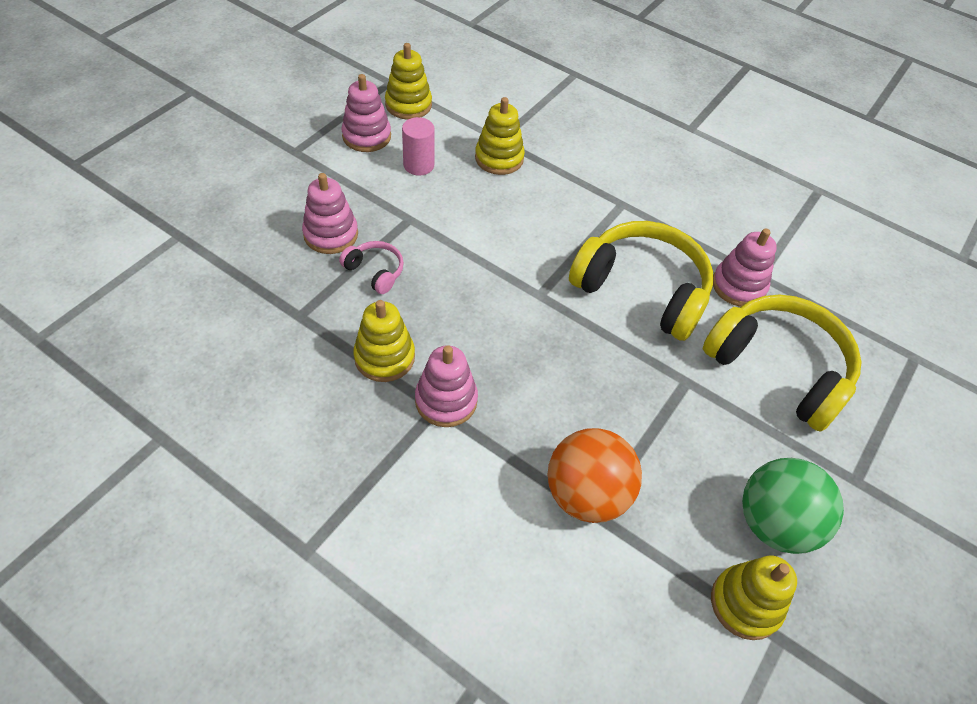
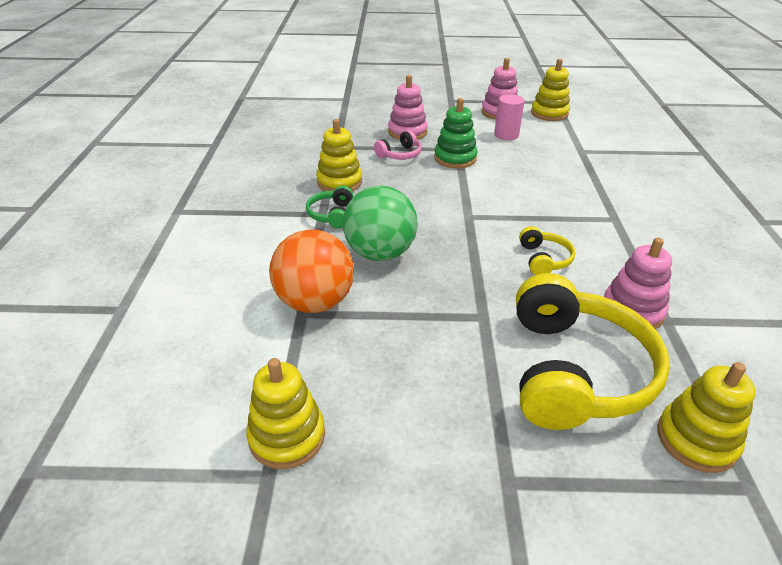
camera: 60 degrees right, 15 degrees down
(375, 271) = (400, 154): pink headphones -> pink headphones turned 45 degrees clockwise
(427, 234) = (455, 158): none -> green stacking toy
(446, 400) = (332, 215): pink stacking toy -> green headphones
(499, 158) = (563, 157): yellow stacking toy -> yellow stacking toy (696, 440)
(642, 289) = (544, 259): yellow headphones -> yellow headphones, size x0.44
(774, 523) = (391, 428): green ball -> green ball (380, 253)

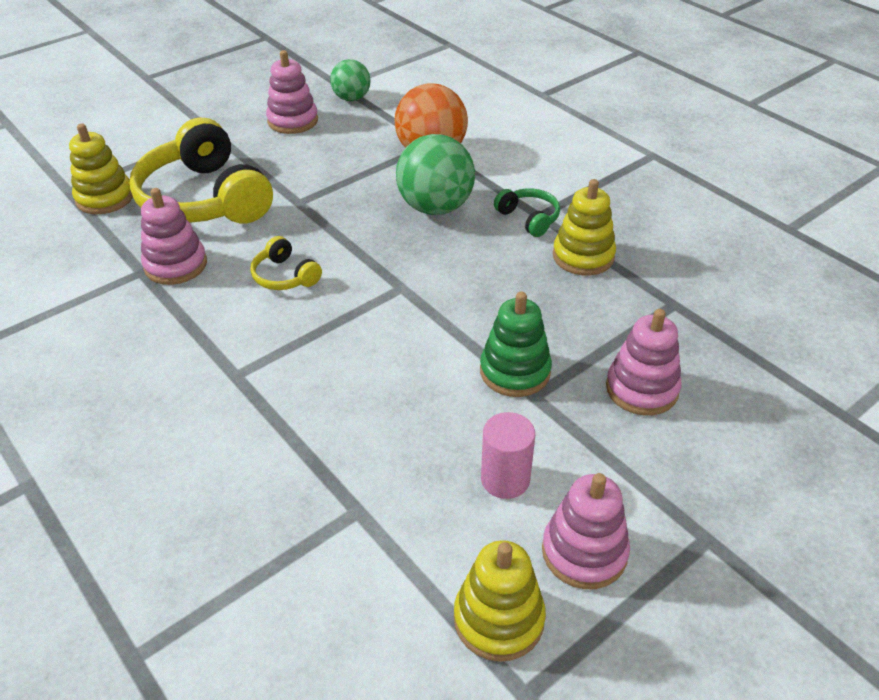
camera: 140 degrees right, 5 degrees up
(287, 436) = (351, 98): yellow stacking toy -> green ball
(394, 440) = (293, 121): none -> pink stacking toy
(400, 154) = (586, 336): pink headphones -> none

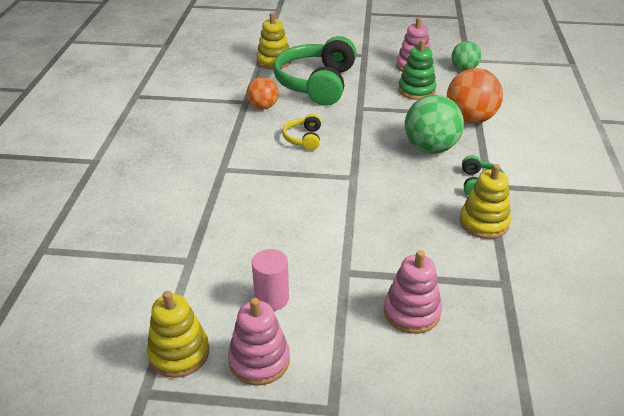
camera: 45 degrees right, 5 degrees down
(175, 265) = (263, 107): pink stacking toy -> orange ball
(204, 199) = (316, 83): yellow headphones -> green headphones
(515, 371) = (352, 254): green stacking toy -> green stacking toy (416, 90)

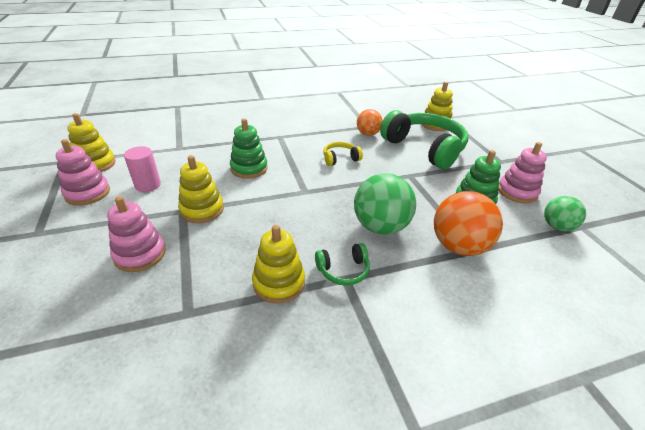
camera: 65 degrees right, 0 degrees up
(283, 207) = (249, 168): none -> green stacking toy
(316, 83) = (424, 148): green headphones -> green headphones turned 60 degrees clockwise
(351, 256) = (202, 210): none -> yellow stacking toy

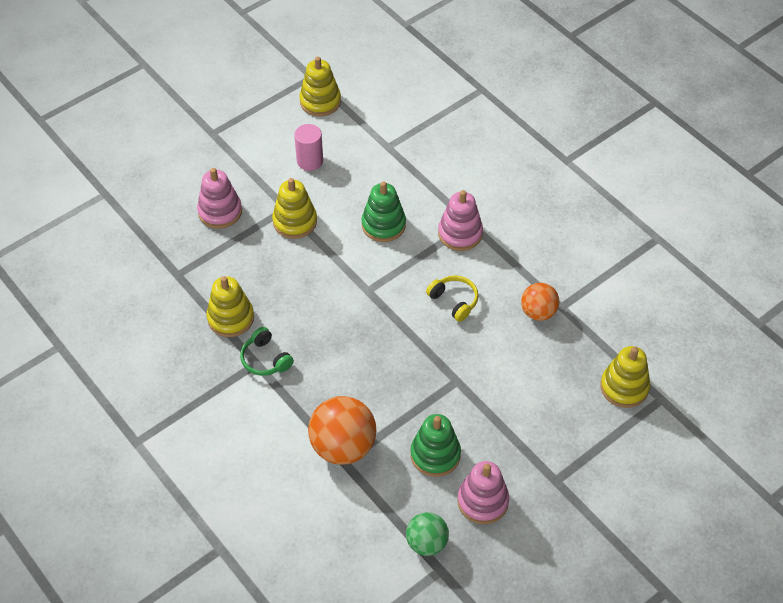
camera: 70 degrees right, 15 degrees up
(87, 193) = (275, 127): pink stacking toy -> pink stacking toy (460, 233)
(380, 227) = (341, 373): green ball -> none
(424, 148) = (538, 385): green headphones -> none

